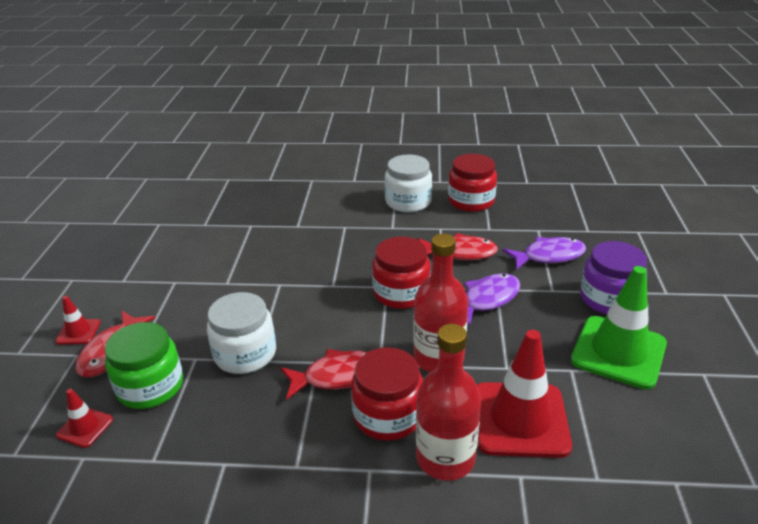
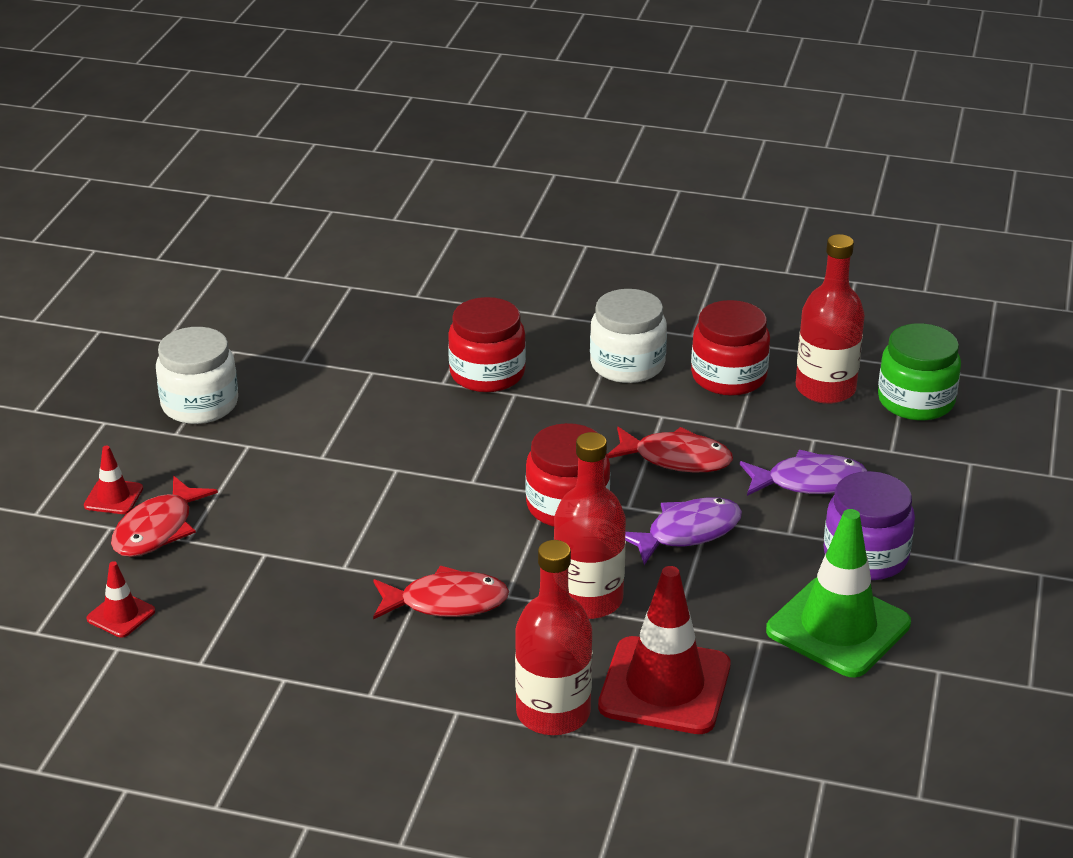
camera: 10 degrees right, 0 degrees up
(150, 386) = (204, 579): green jar -> green jar (916, 401)
(245, 354) = (331, 557): white jar -> white jar (200, 404)
(388, 415) = (497, 657): red jar -> red jar (487, 373)
(530, 201) = (825, 389): none -> red bottle

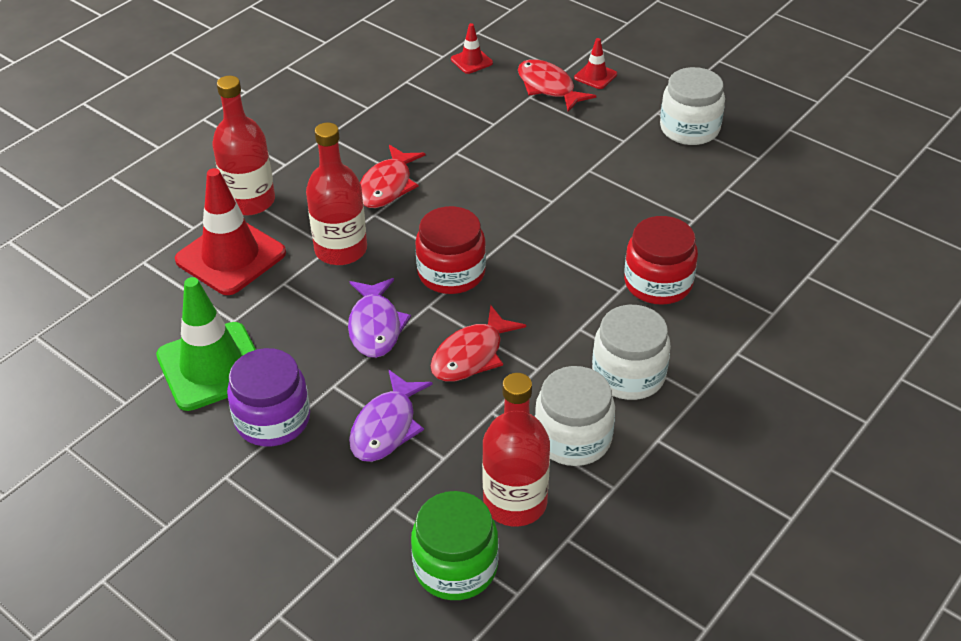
camera: 115 degrees right, 10 degrees up
(728, 376) = (573, 438): red jar -> white jar

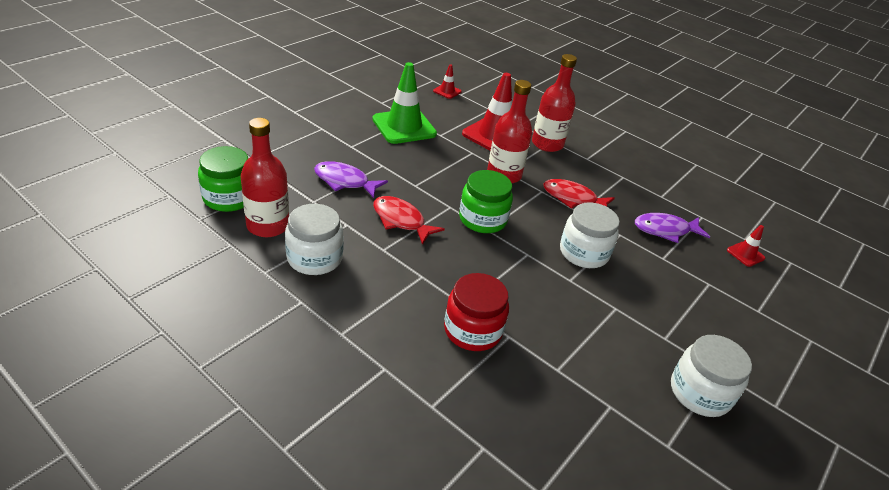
camera: 85 degrees right, 5 degrees down
(272, 419) = (360, 143): purple jar -> none
(375, 326) = (431, 183): purple fish -> purple fish (665, 230)
(451, 273) = (482, 219): red jar -> green jar
(548, 87) = (728, 297): red fish -> none
(595, 76) = (759, 332): red traffic cone -> red traffic cone (447, 91)
(628, 375) = (370, 296): white jar -> white jar (583, 253)

